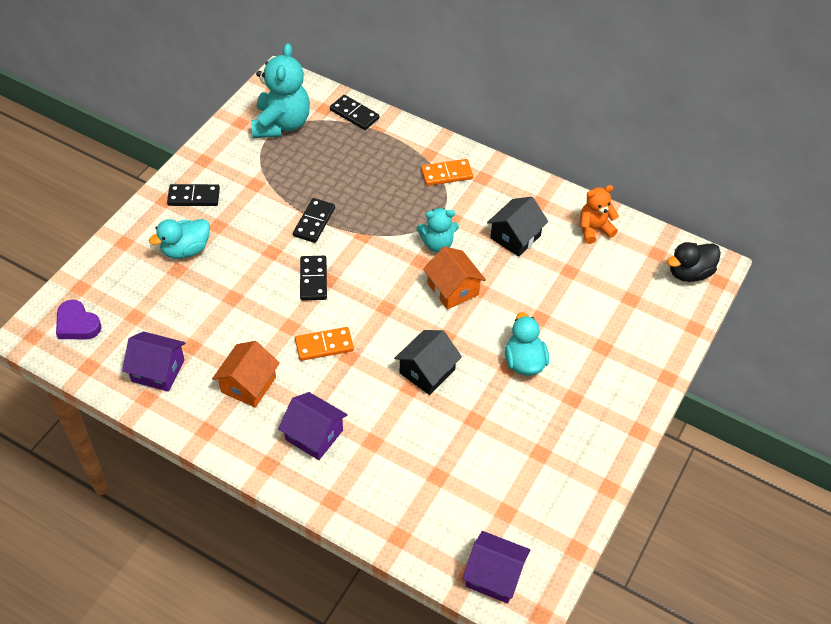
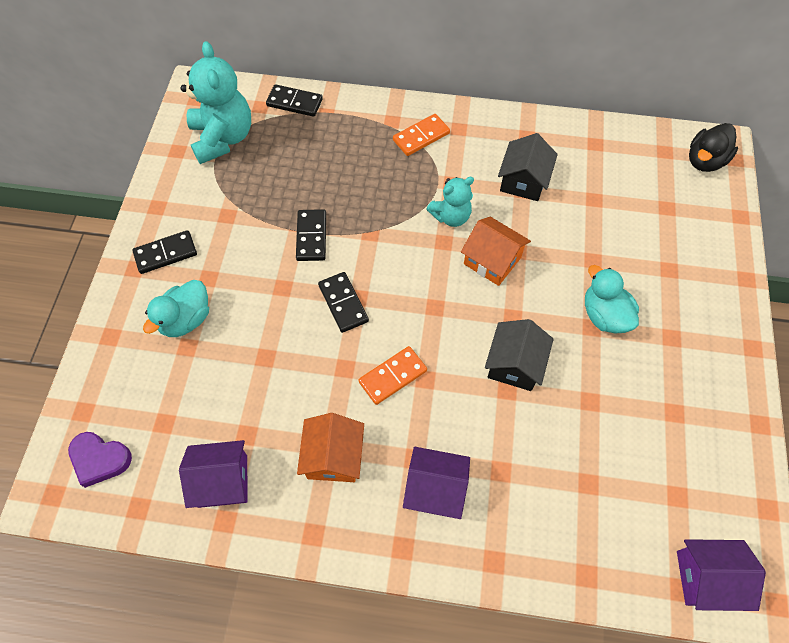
camera: 20 degrees left, 10 degrees up
(594, 229) = (593, 147): orange teddy bear -> none

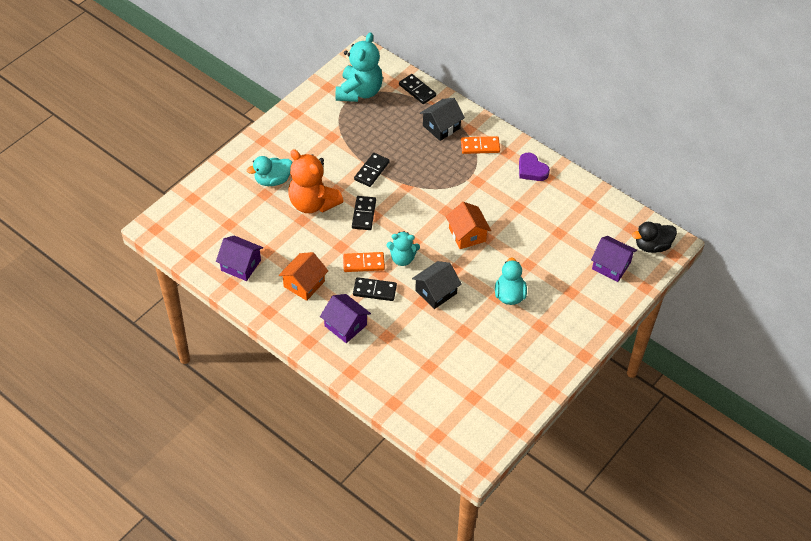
camera: 30 degrees right, 10 degrees down
(100, 459) = (187, 224): purple heart -> purple heart (531, 170)
(165, 253) = (284, 141): black domino -> black domino (374, 290)
(264, 324) = (313, 203): none -> orange teddy bear
(451, 216) = (462, 199): turquoise teddy bear -> turquoise teddy bear (402, 258)
(523, 181) = (523, 201): black house -> black house (441, 127)
(706, 578) = (456, 438): purple house -> purple house (611, 266)

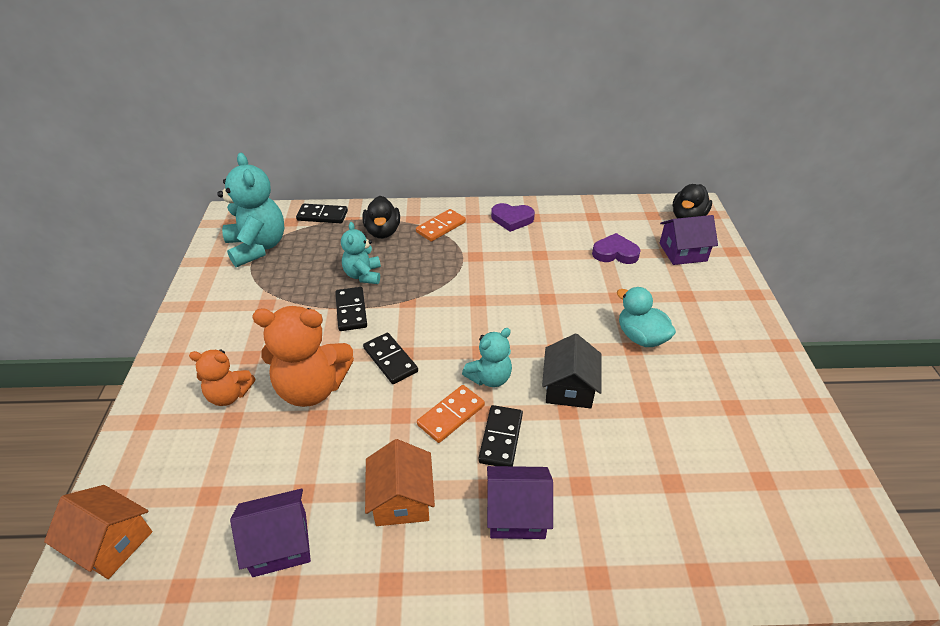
camera: 40 degrees left, 10 degrees down
(273, 180) = (229, 395): turquoise duck -> orange teddy bear
(374, 290) = (500, 438): black domino -> black domino turned 45 degrees counterclockwise
(400, 151) = (363, 275): none -> turquoise teddy bear
(441, 127) = (383, 232): black house -> black duck
(467, 234) = (526, 308): orange house -> orange house (111, 543)
(566, 237) = (615, 253): none -> purple heart

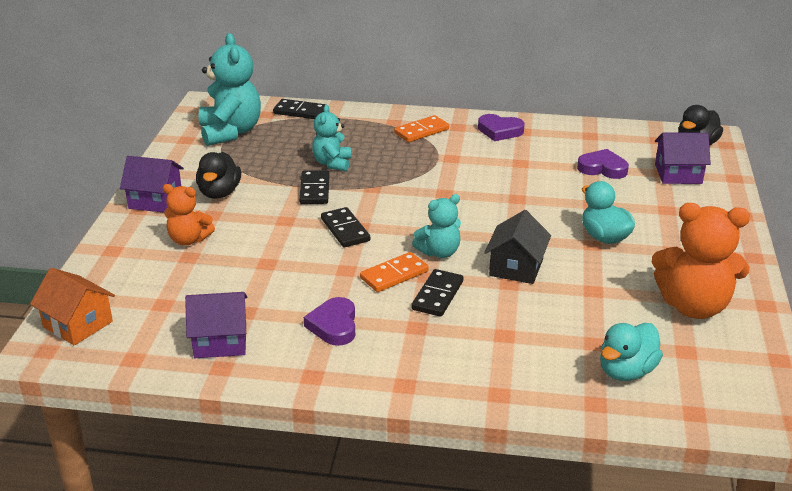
camera: 10 degrees right, 10 degrees down
(312, 388) = (266, 243): orange teddy bear -> orange teddy bear (693, 306)
(383, 232) = (360, 130): black duck -> black duck (219, 193)
(401, 499) = (334, 325): orange house -> purple heart
(516, 513) = (437, 346): purple house -> purple house (155, 200)
(716, 519) = (626, 371): none -> turquoise duck

